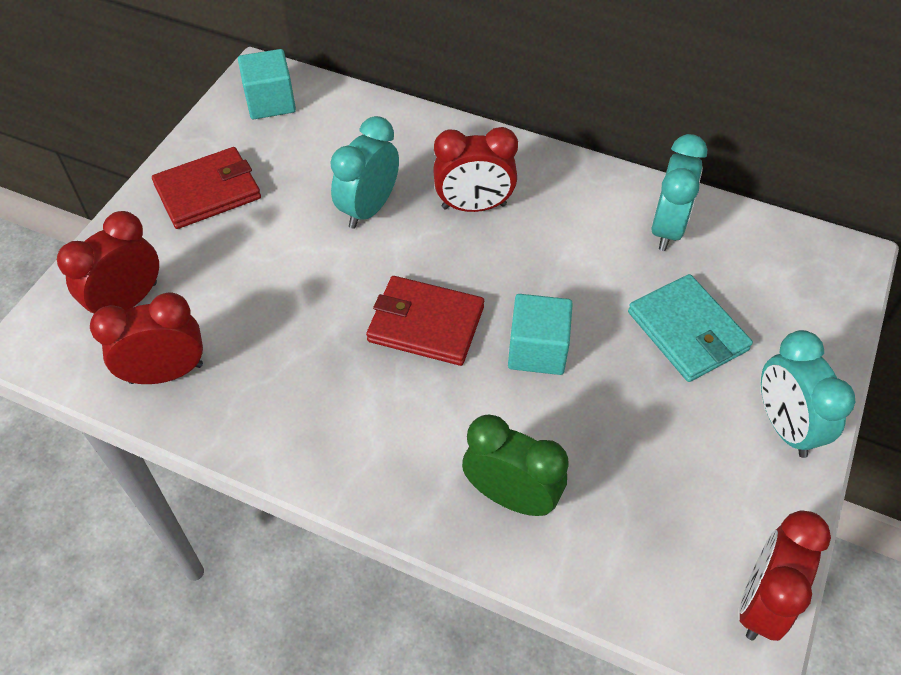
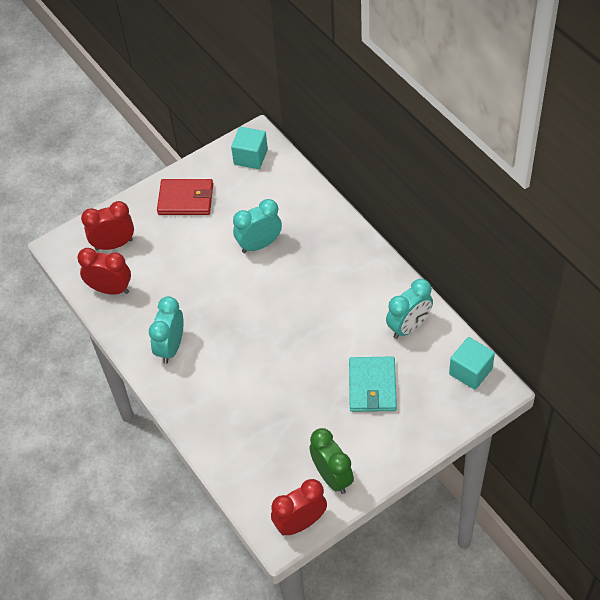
camera: 35 degrees right, 0 degrees up
(426, 324) = (244, 321): red wallet -> none
(474, 206) = (314, 267): red clock -> none
(511, 496) = (224, 422): green clock -> green clock (332, 477)
(537, 350) = (289, 360): turquoise cube -> turquoise cube (470, 371)
(784, 426) = (380, 455): turquoise clock -> turquoise clock (171, 347)

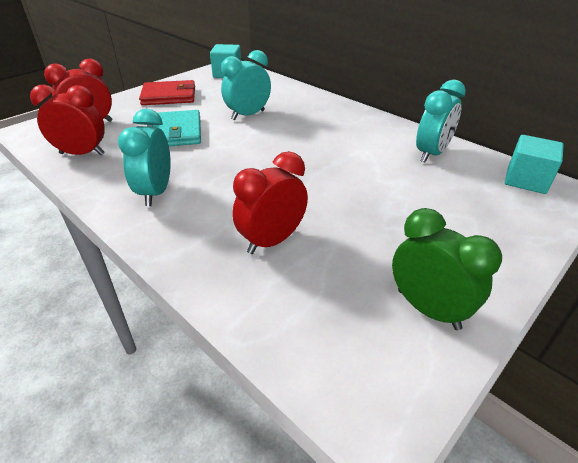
camera: 15 degrees left, 15 degrees down
(300, 523) = (411, 390): red clock -> red clock (272, 241)
(372, 386) = (422, 203): turquoise wallet -> turquoise wallet (177, 132)

